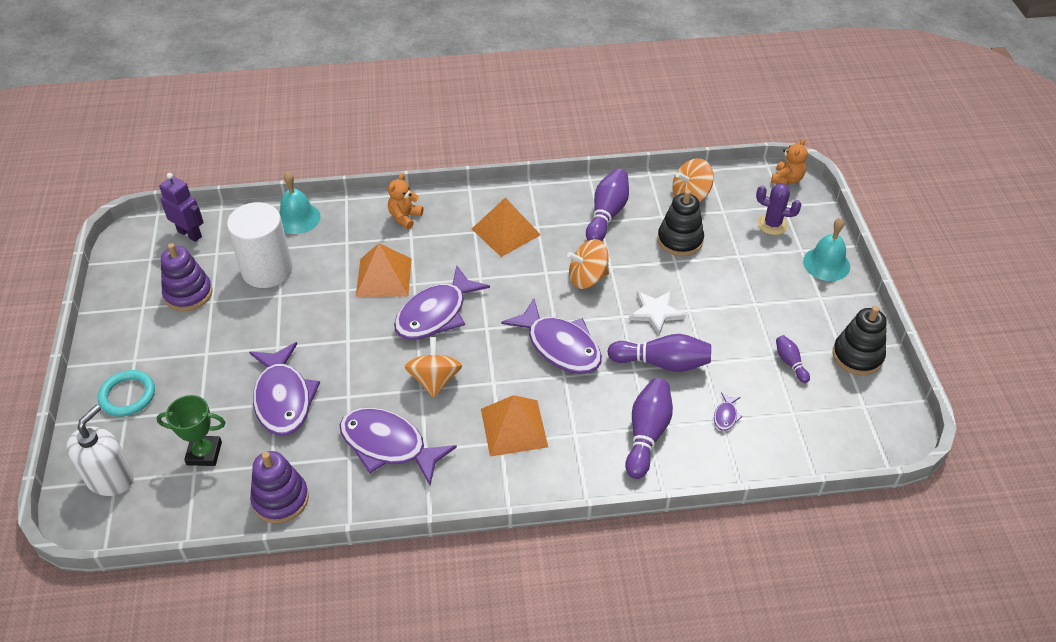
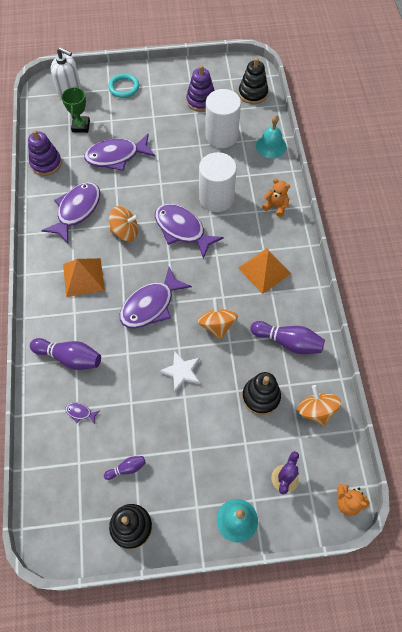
camera: 90 degrees right, 15 degrees up
(190, 234) = (253, 93): purple robot -> black stacking toy
(383, 277) = (216, 198): orange pyramid -> white cylinder
(662, 363) = (132, 372): purple bowling pin -> none

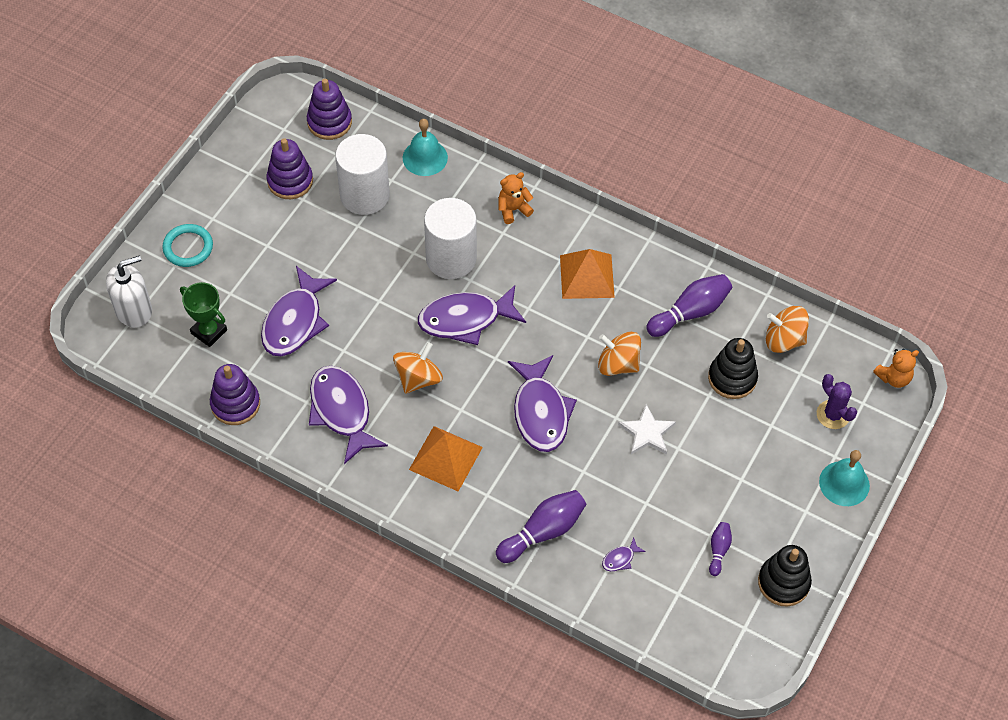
camera: 55 degrees left, 5 degrees down
(253, 93) = (329, 122): black stacking toy -> purple stacking toy

